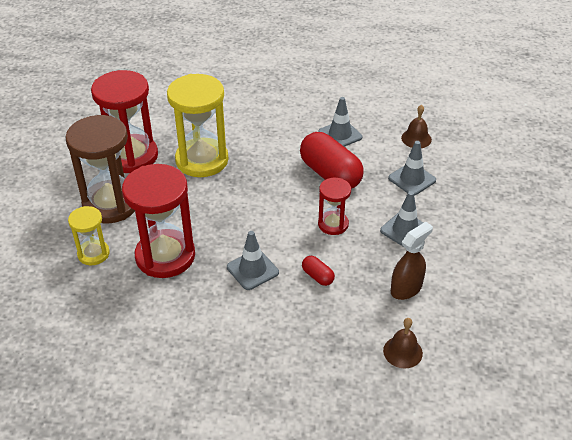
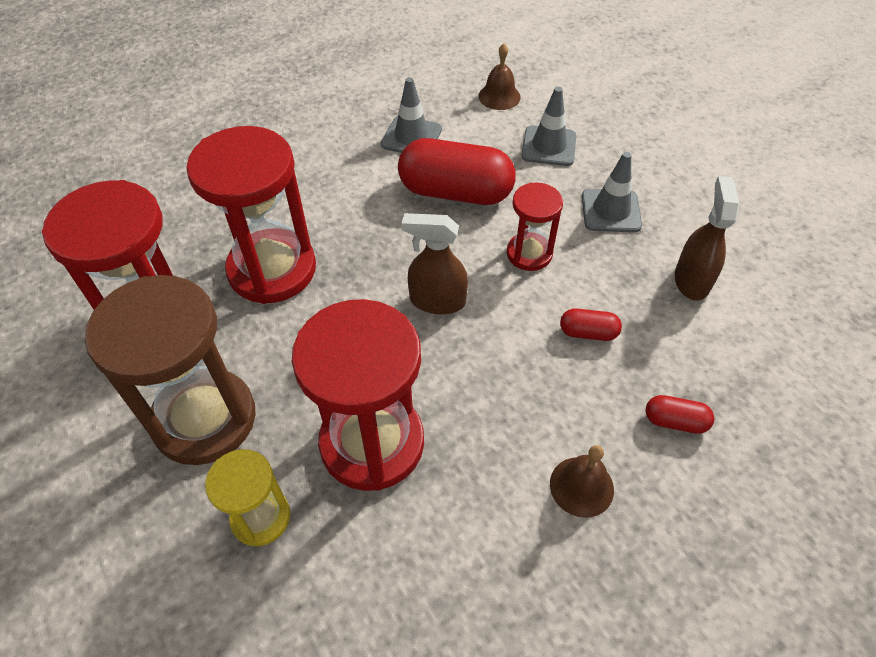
camera: 40 degrees left, 10 degrees up
(202, 160) = (272, 269): yellow hourglass -> red hourglass
(252, 270) = (505, 379): grey traffic cone -> none
(260, 218) = (437, 301): none -> brown spray bottle
(311, 339) = (675, 421): none -> red capsule
(402, 352) = (776, 361): brown bell -> brown bell (581, 486)

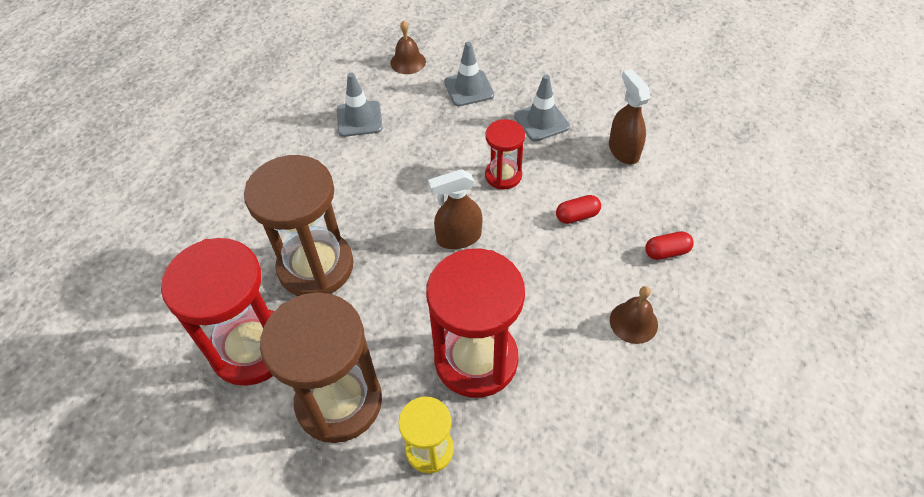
camera: 25 degrees left, 0 degrees up
(272, 269) = (316, 266): red hourglass -> brown hourglass
(455, 192) = (421, 150): red capsule -> none

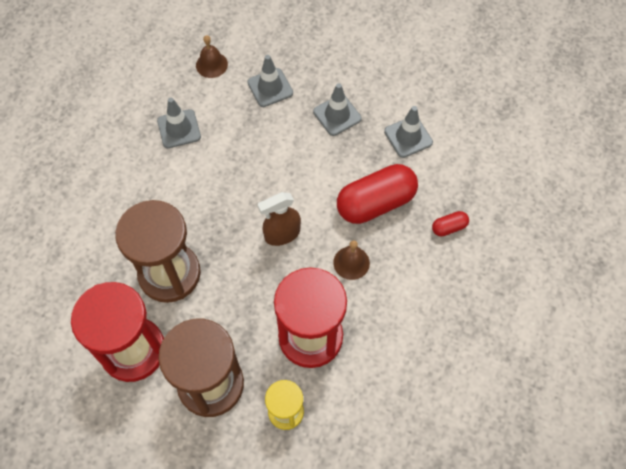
camera: 10 degrees left, 10 degrees up
(503, 175) = (311, 172): red hourglass -> none
(577, 216) = (375, 203): red capsule -> red capsule, size x2.24
(623, 150) = (408, 137): brown spray bottle -> grey traffic cone
(633, 322) = (427, 291): brown bell -> brown bell (351, 262)

